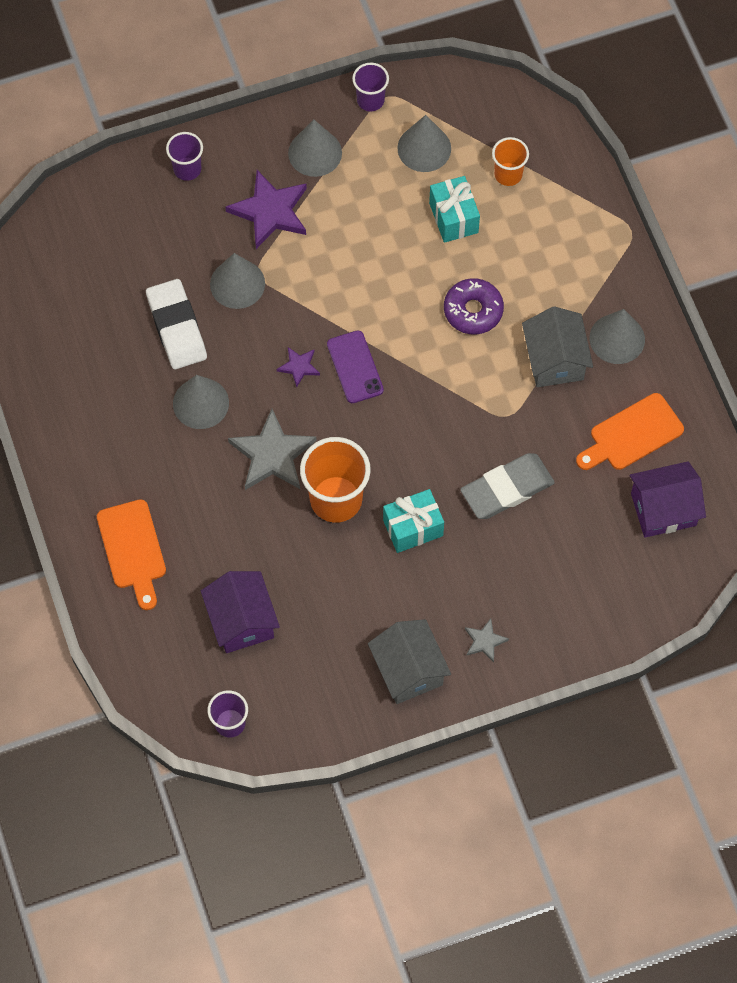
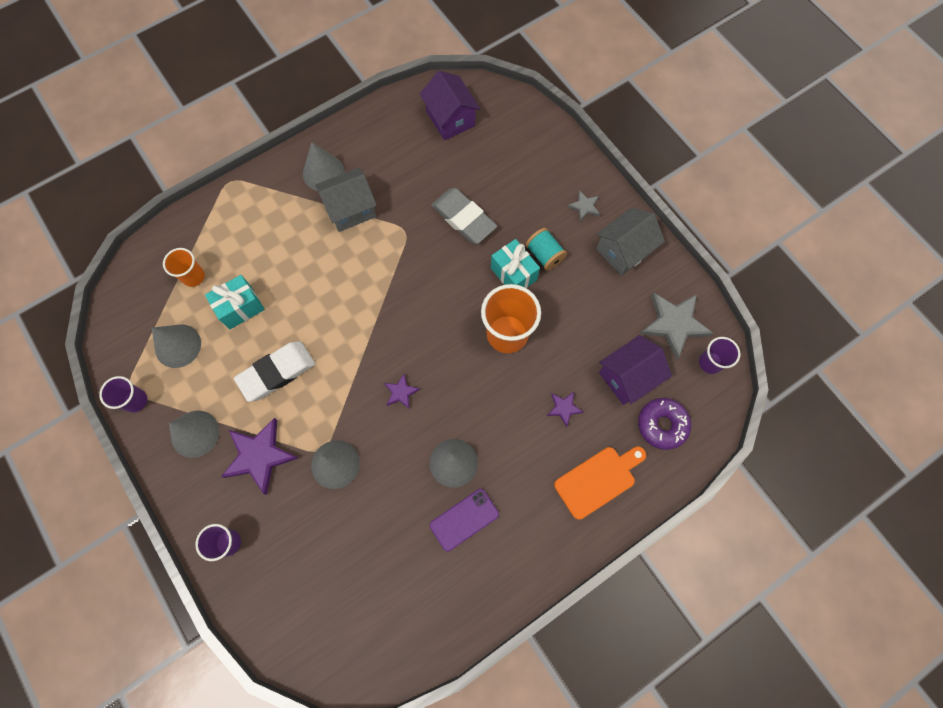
camera: 105 degrees left, 5 degrees up
(176, 327) = (388, 504): white eraser -> white eraser (277, 372)
(226, 537) = (564, 408): none -> purple star
(272, 455) = (483, 392): grey star -> grey star (674, 324)
(355, 367) = (390, 349): purple phone -> purple phone (464, 519)
(429, 572) = (544, 255): none -> turquoise spool
(473, 310) = (321, 274): purple donut -> purple donut (662, 425)
(632, 434) = (398, 148): orange cutting board -> none

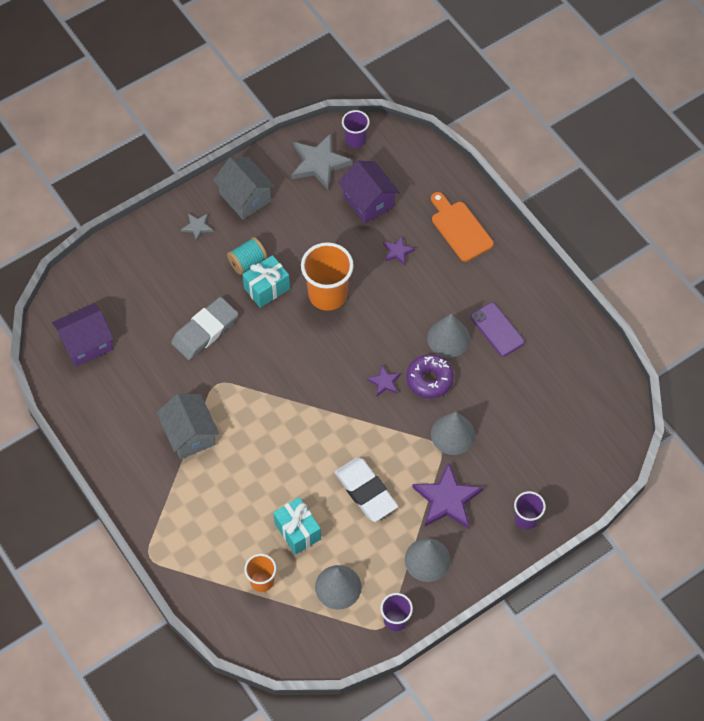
camera: 90 degrees left, 10 degrees down
(323, 172) = (144, 463): grey cone -> none
(662, 425) = (411, 179): purple donut -> purple donut (429, 379)

